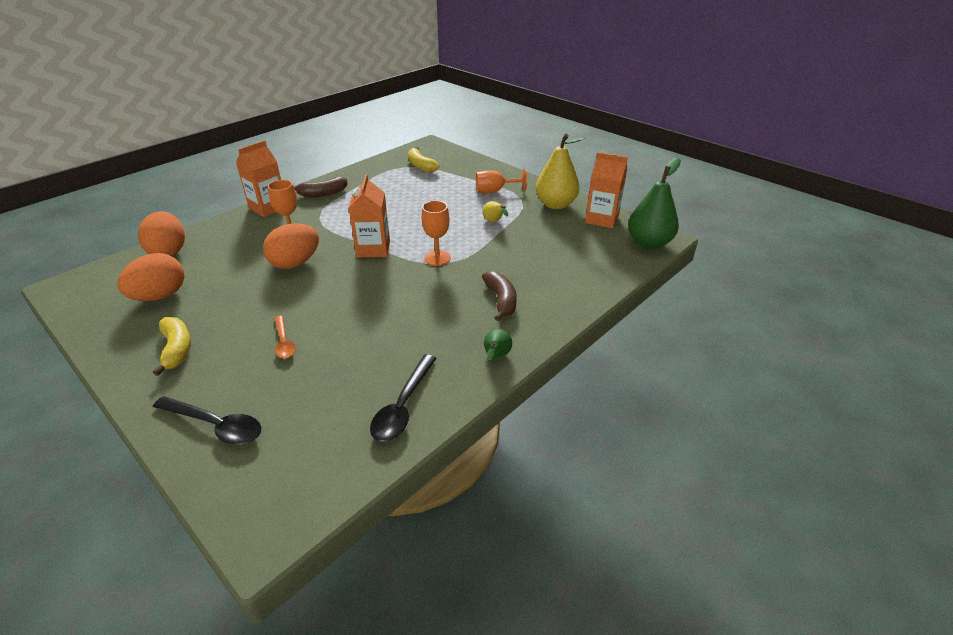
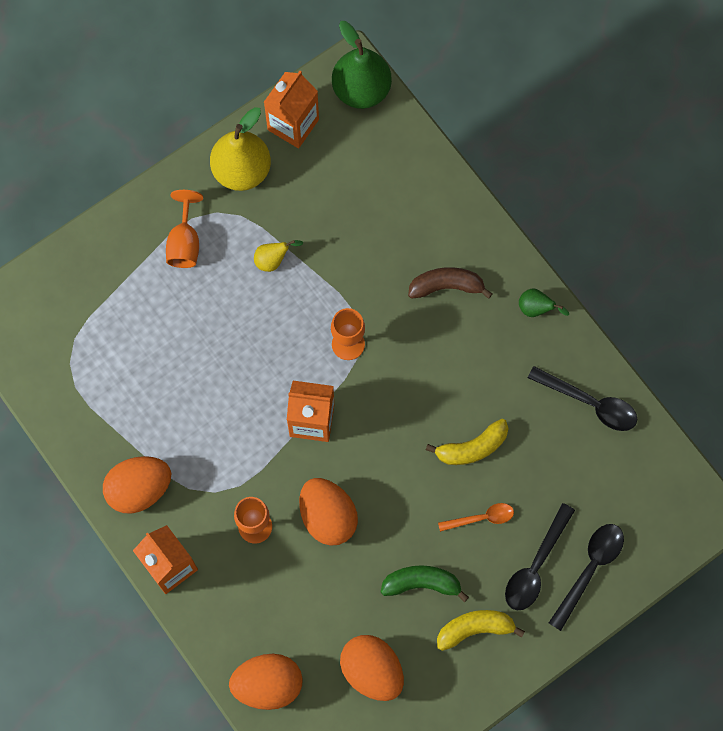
camera: 80 degrees left, 35 degrees up
(229, 314) = (422, 583): none -> green banana
(230, 383) = (535, 565): none -> black spoon
(322, 193) = (139, 489): brown banana -> orange egg
(421, 166) = (73, 338): yellow banana -> yellow banana (472, 448)

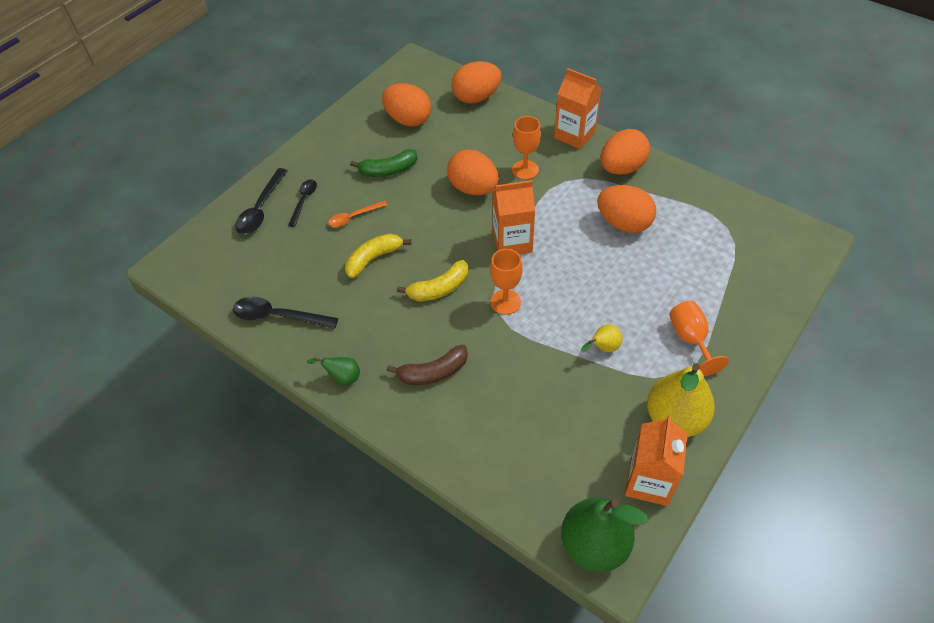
camera: 165 degrees right, 20 degrees down
(178, 405) = (623, 223): none -> orange egg
(475, 629) = (341, 157): yellow banana -> yellow banana (439, 289)
(535, 565) = (304, 201): black spoon -> black spoon, size x0.64

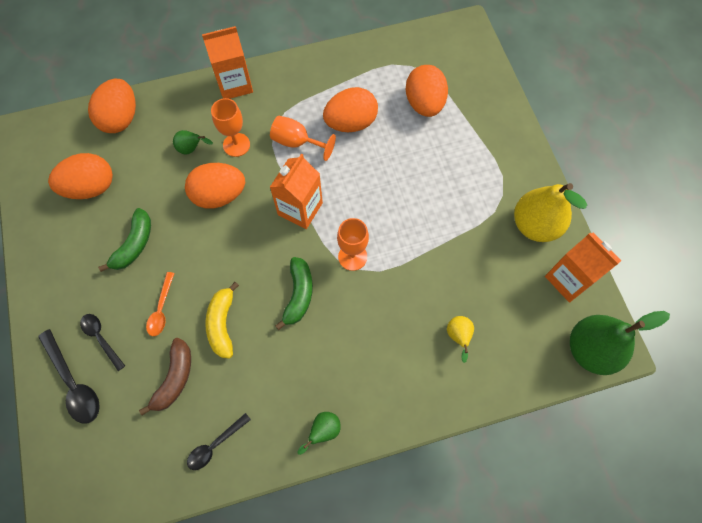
camera: 55 degrees left, 15 degrees up
(278, 316) = (215, 445): black spoon -> black spoon, size x0.64
(433, 372) = (374, 356): brown banana -> brown banana (175, 378)
(439, 289) = (298, 295): yellow banana -> green banana
(494, 149) = (192, 149): none -> green pear
(603, 348) = (446, 223): yellow pear -> yellow pear (458, 336)
(621, 168) = (298, 82): orange egg -> orange egg (424, 104)
(690, 339) = (483, 165): orange goblet -> orange goblet (297, 142)

